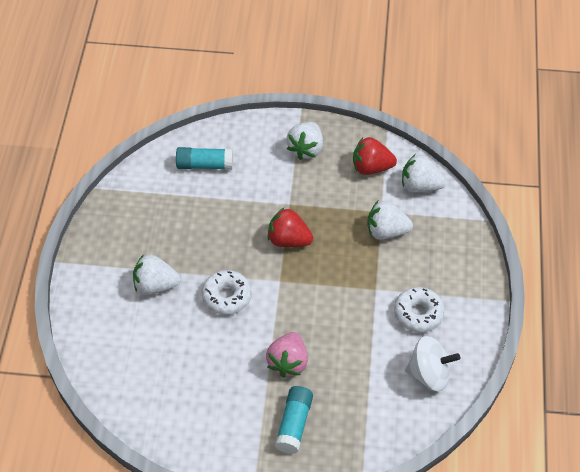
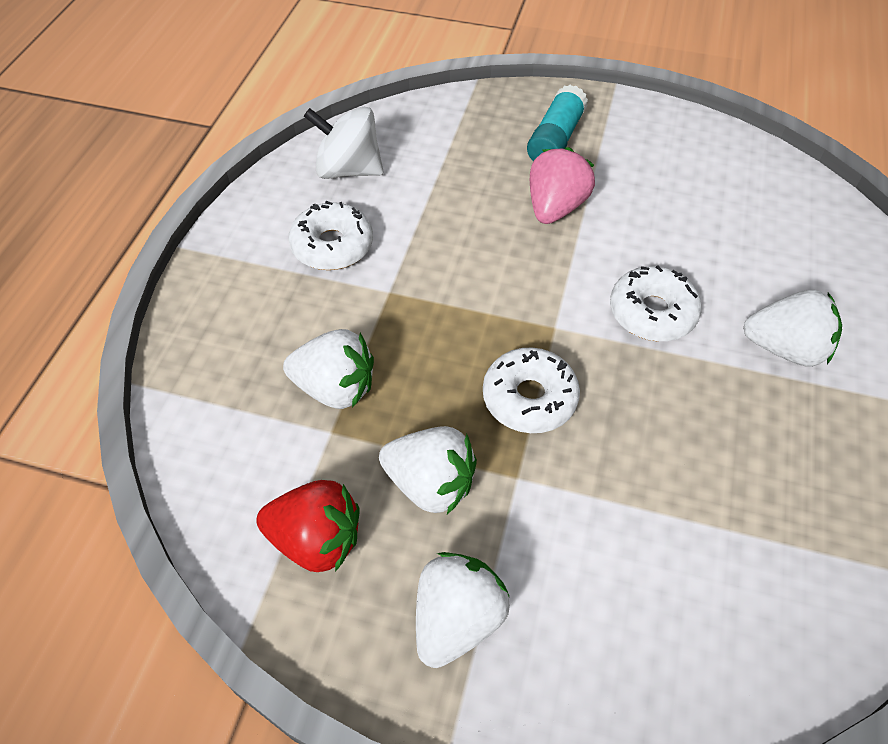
camera: 170 degrees left, 0 degrees up
(205, 165) = (709, 612): turquoise glue stick -> none
(288, 240) = (529, 398): red strawberry -> white donut
(420, 186) = (228, 477): white strawberry -> white strawberry (430, 484)

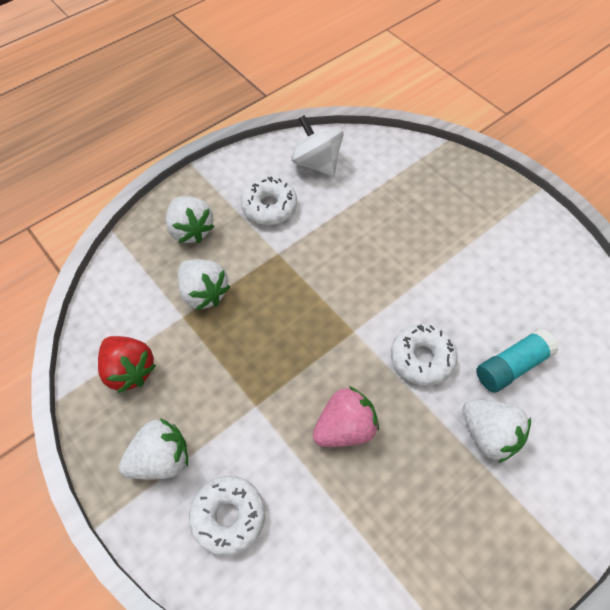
camera: 35 degrees right, 5 degrees up
(430, 484) = (207, 379): white strawberry -> white strawberry (191, 230)
(529, 398) = (301, 365): white donut -> white donut (228, 517)
(555, 139) = (462, 208): turquoise glue stick -> turquoise glue stick (511, 366)
(555, 207) = (421, 254): pink strawberry -> pink strawberry (345, 428)

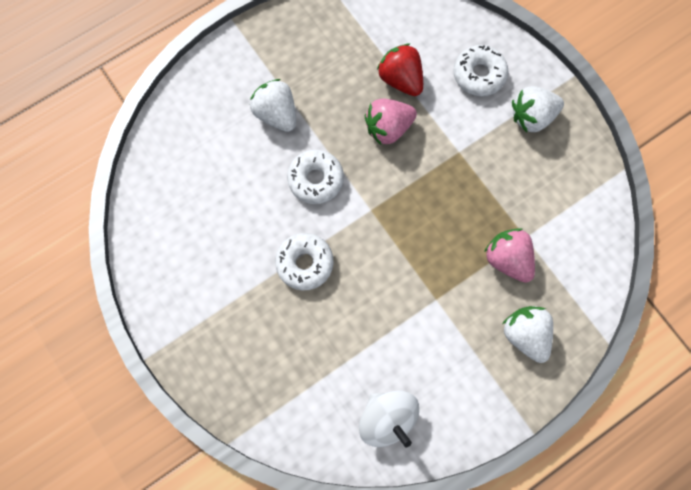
camera: 175 degrees left, 15 degrees up
(129, 370) = (567, 189): red strawberry -> red strawberry (401, 79)
(203, 293) = (507, 259): white strawberry -> pink strawberry
(269, 207) = (443, 359): white donut -> white donut (304, 263)
(511, 366) = (241, 166): turquoise glue stick -> none

